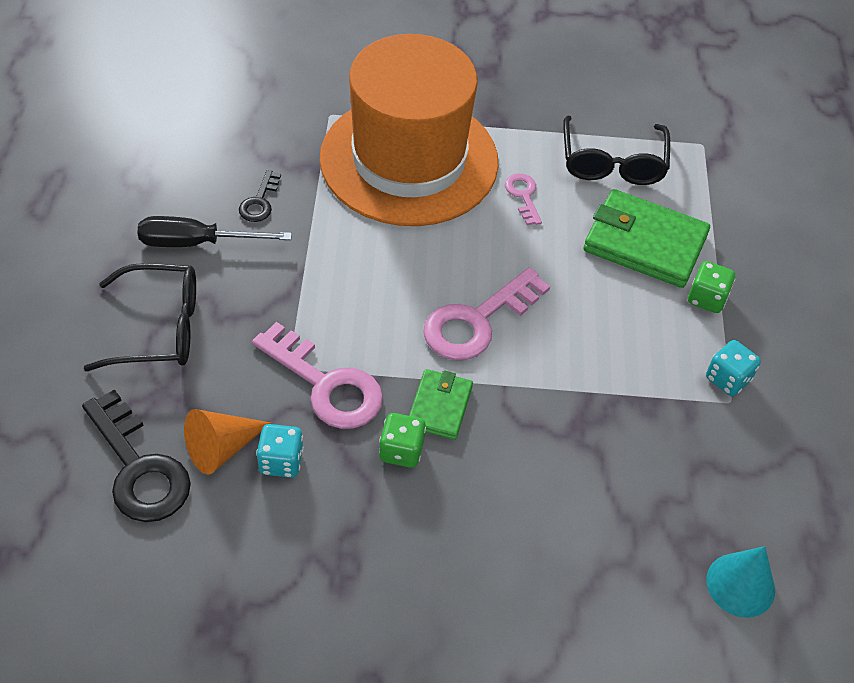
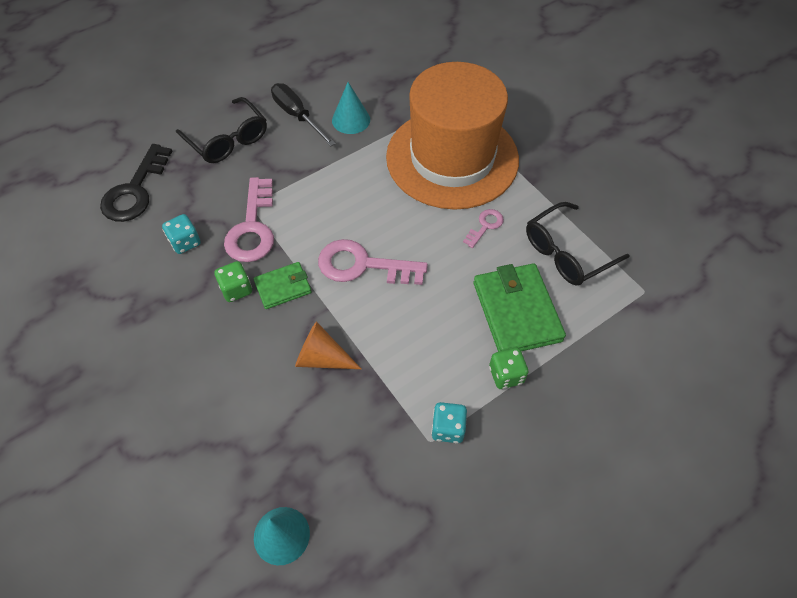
camera: 55 degrees right, 5 degrees up
(222, 448) = (173, 213): orange cone -> orange cone (322, 358)
(259, 202) = (351, 120): black key -> turquoise cone

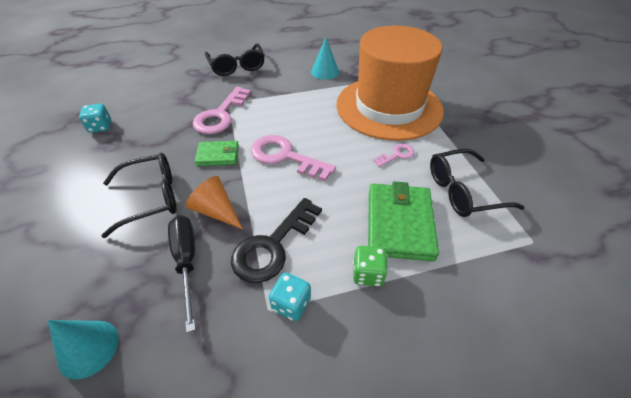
camera: 20 degrees right, 10 degrees down
(135, 191) = (161, 79): black key -> black key (273, 246)
(185, 242) = (171, 113): turquoise dice -> turquoise dice (100, 127)
(236, 289) = (184, 148): green dice -> none
(238, 366) = (150, 198): none -> black glasses
(297, 116) = (289, 63): black screwdriver -> black screwdriver (187, 261)

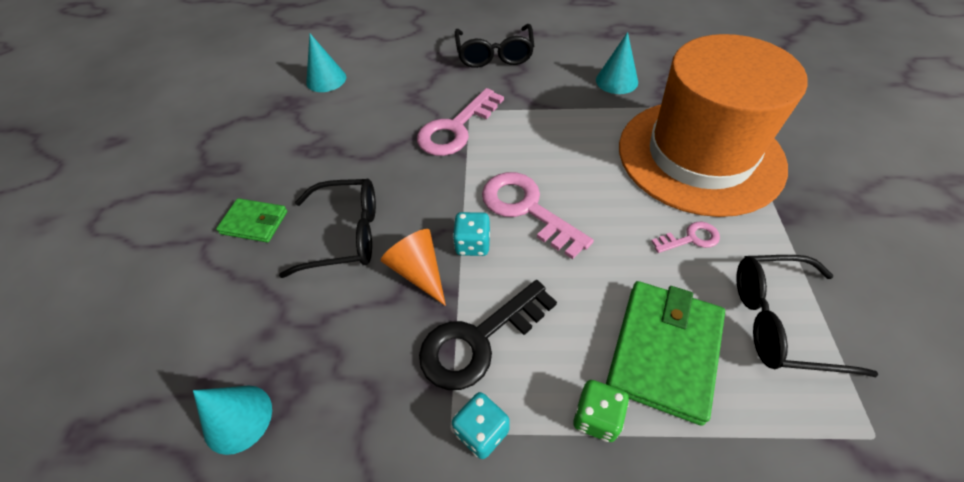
camera: 20 degrees right, 5 degrees up
(100, 127) = (308, 121): turquoise dice -> turquoise dice (473, 244)
(109, 97) = (326, 79): none -> turquoise cone
(187, 261) = (368, 334): black screwdriver -> none
(218, 155) = (439, 189): green wallet -> green wallet (254, 222)

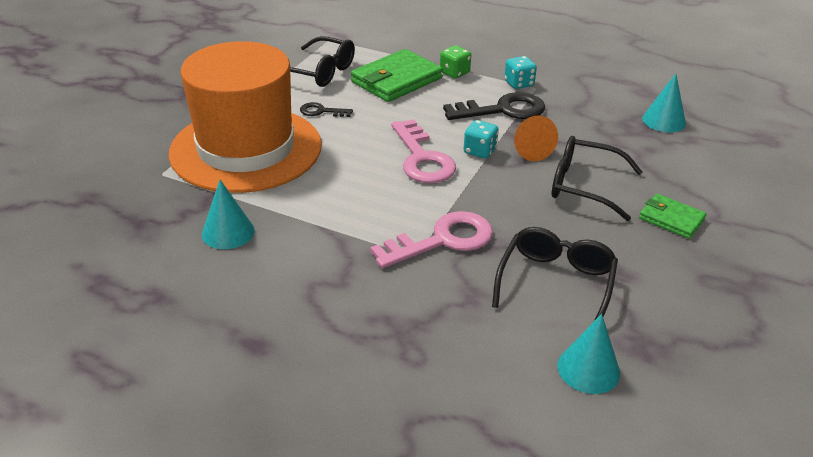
camera: 160 degrees left, 15 degrees down
(494, 54) = (330, 323): black glasses -> black glasses (555, 284)
(690, 238) = (321, 111): pink key -> black key

